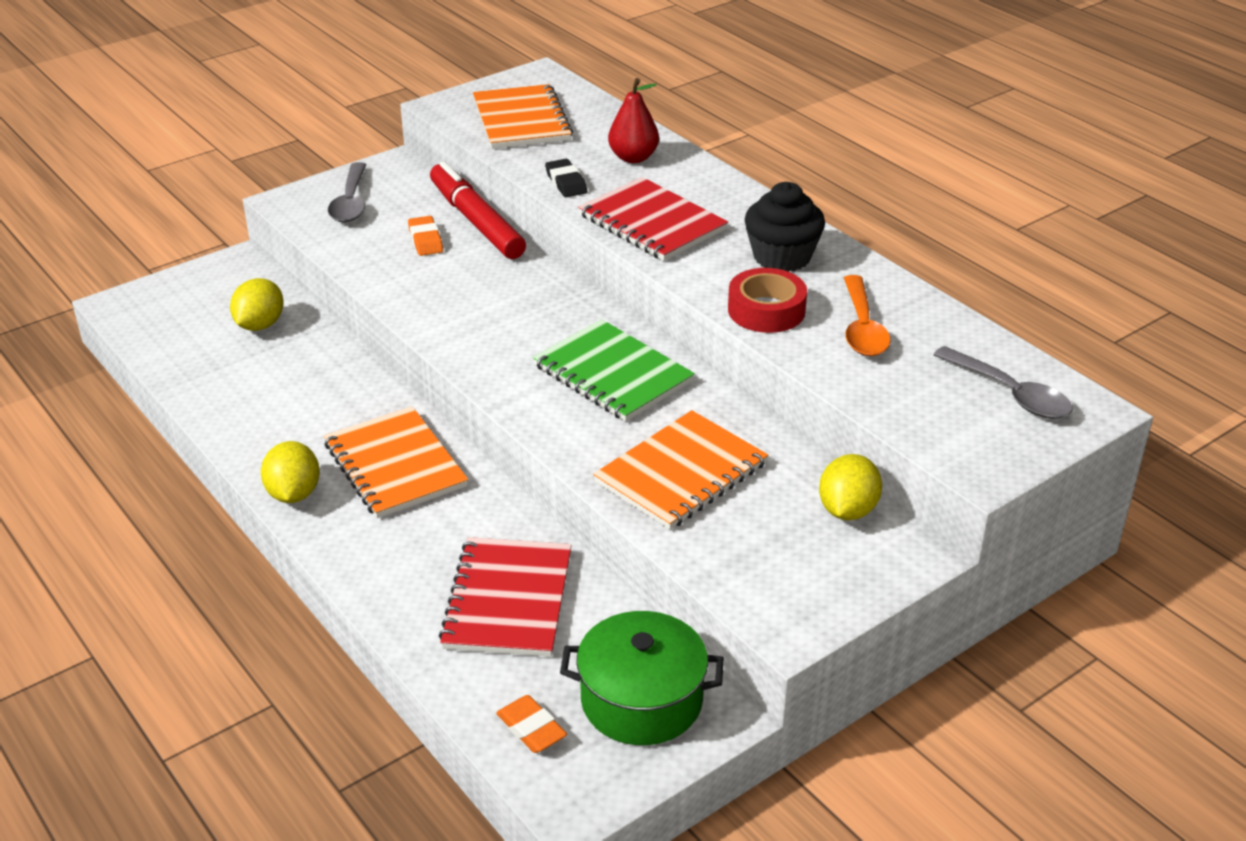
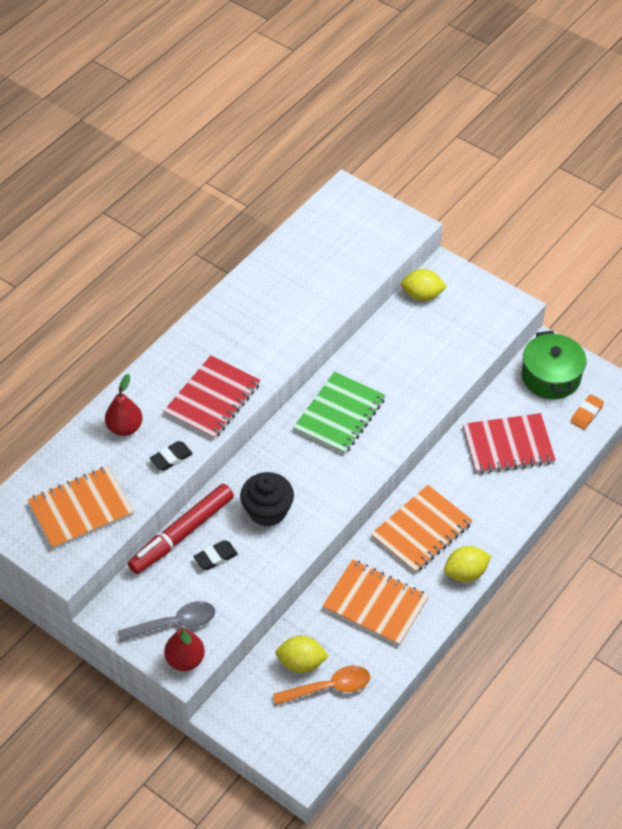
camera: 105 degrees left, 15 degrees up
(296, 203) = (185, 660): none -> red pear
(425, 240) = (215, 557): orange eraser -> black eraser
(681, 473) = (419, 366): orange notebook -> orange notebook (375, 604)
(766, 310) = (297, 327): red tape -> none
(782, 257) = (235, 328): black cupcake -> black cupcake (267, 511)
(862, 328) = (301, 283): orange spoon -> orange spoon (329, 687)
(1010, 394) = (342, 220): grey spoon -> none

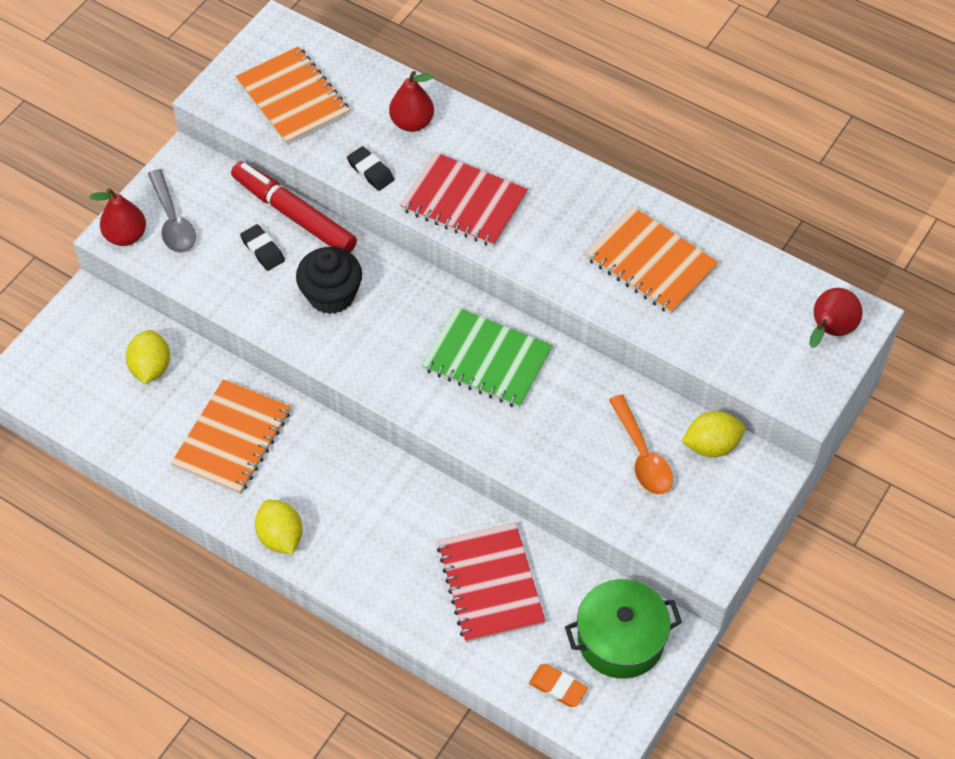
camera: 85 degrees right, 5 degrees up
(329, 687) = (118, 397): orange spoon -> orange spoon (642, 455)
(355, 207) = (829, 331): none -> red pear
(421, 530) = (343, 484): orange notebook -> orange notebook (651, 263)
(422, 295) = (711, 445): yellow lemon -> yellow lemon turned 75 degrees clockwise

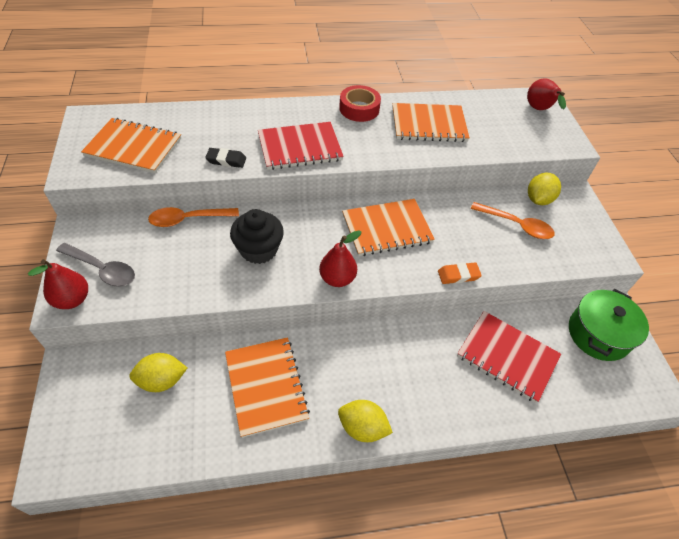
camera: 45 degrees left, 5 degrees down
(151, 368) = (162, 380): yellow lemon -> yellow lemon turned 60 degrees counterclockwise
(262, 250) = (186, 250): black eraser -> none
(294, 215) = (188, 219): red marker -> orange spoon
(412, 123) = (225, 125): red pear -> red pear (337, 278)
(487, 360) = (387, 229): green notebook -> orange notebook
(558, 687) = (606, 387): orange eraser -> orange eraser (458, 275)
(589, 190) = (359, 109): none -> red tape

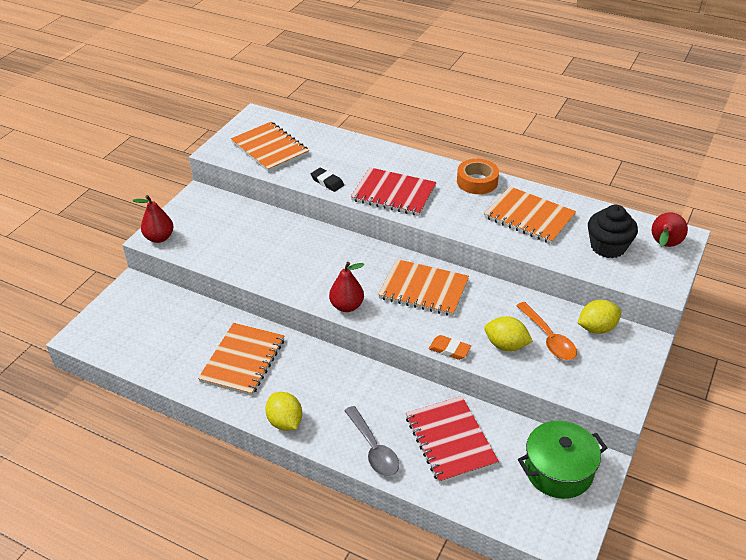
camera: 40 degrees right, 10 degrees down
(102, 269) = (192, 227): grey spoon -> grey spoon (373, 448)
(162, 380) = (180, 321): yellow lemon -> yellow lemon (506, 345)
(188, 219) = (276, 218): orange spoon -> none
(258, 249) = (307, 260): black cupcake -> black cupcake (608, 247)
(359, 109) = (477, 181): red tape -> orange tape

